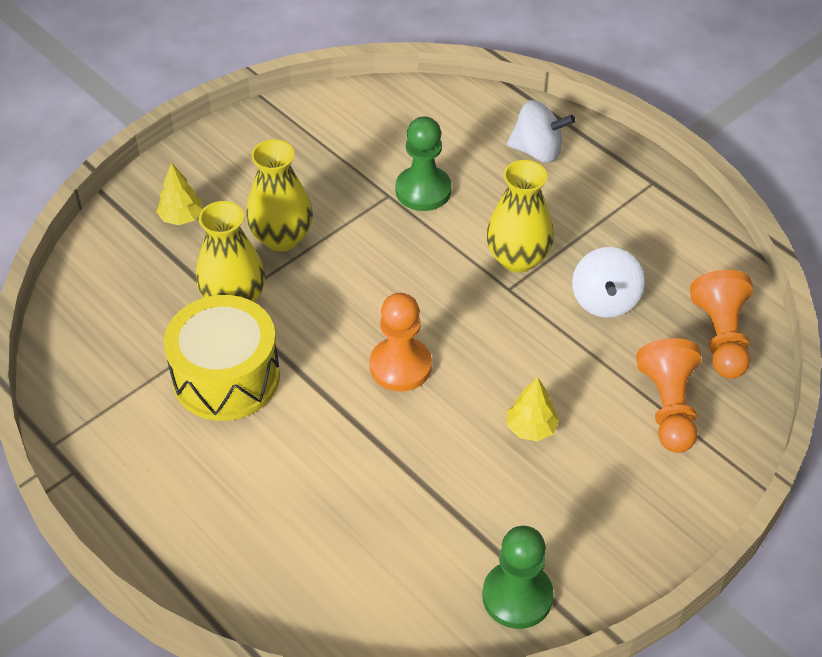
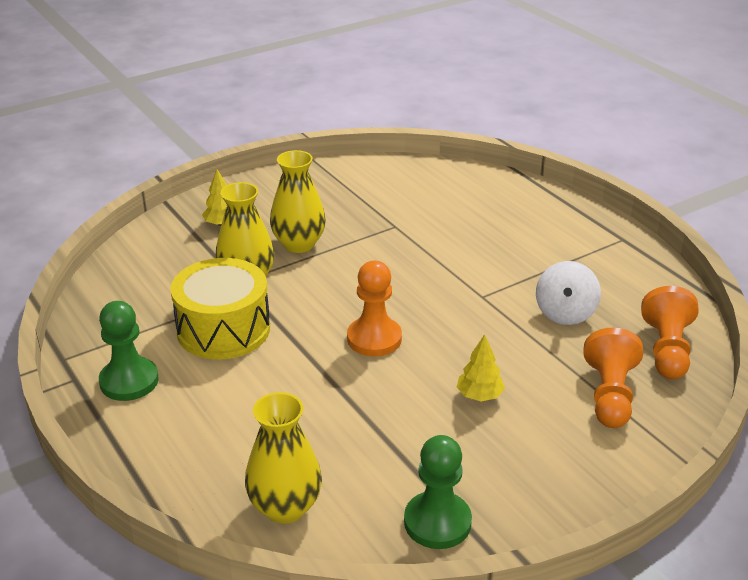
camera: 10 degrees right, 15 degrees down
(423, 190) = (424, 226): green pawn -> green pawn (129, 381)
(517, 258) = (494, 277): yellow vase -> yellow vase (285, 507)
(537, 151) = (526, 210): white spinning top -> none

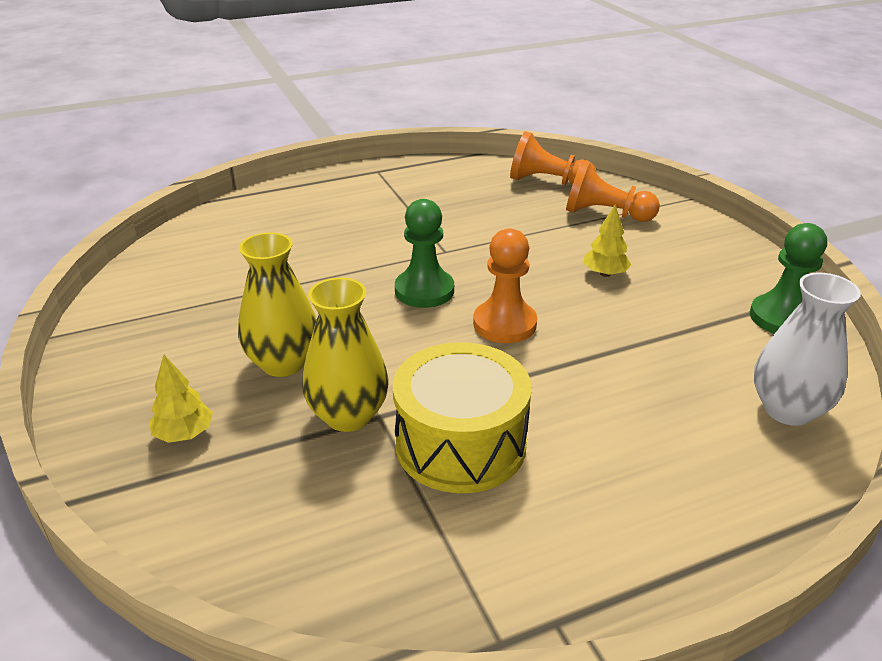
camera: 80 degrees left, 0 degrees up
(129, 381) = (566, 549): green pawn -> green pawn (424, 290)
(285, 507) = (787, 410): yellow vase -> white vase
(565, 313) = (486, 214): white spinning top -> none

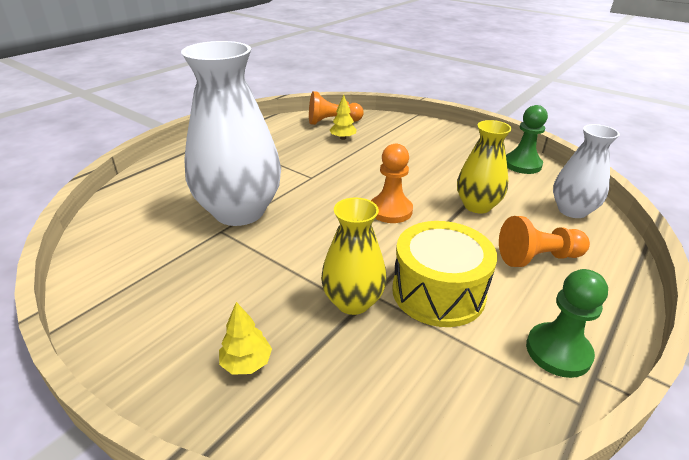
camera: 30 degrees left, 0 degrees up
(283, 363) = (273, 283): yellow vase -> yellow vase (477, 206)
(322, 270) = (239, 211): none -> white vase
(424, 290) = (322, 205): green pawn -> green pawn (558, 351)
(605, 214) = (383, 133): orange pawn -> orange pawn (538, 258)
(605, 274) = (416, 165): yellow tree -> yellow tree (343, 138)

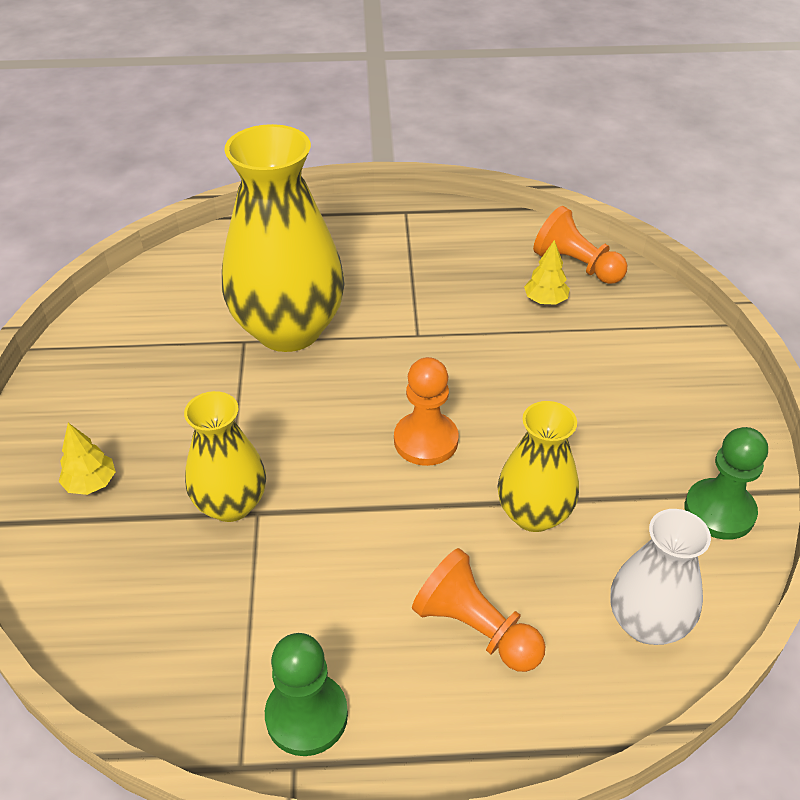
camera: 50 degrees right, 10 degrees up
(239, 211) = (288, 330): white vase -> yellow vase
(438, 292) = (311, 564): yellow drum -> none

